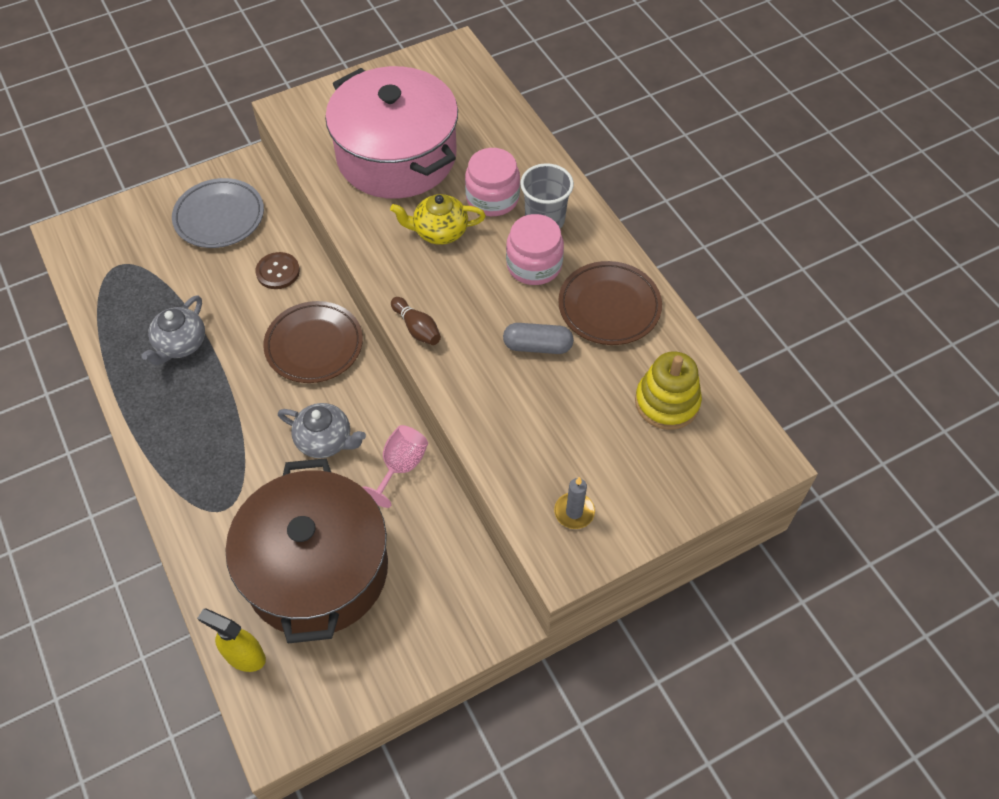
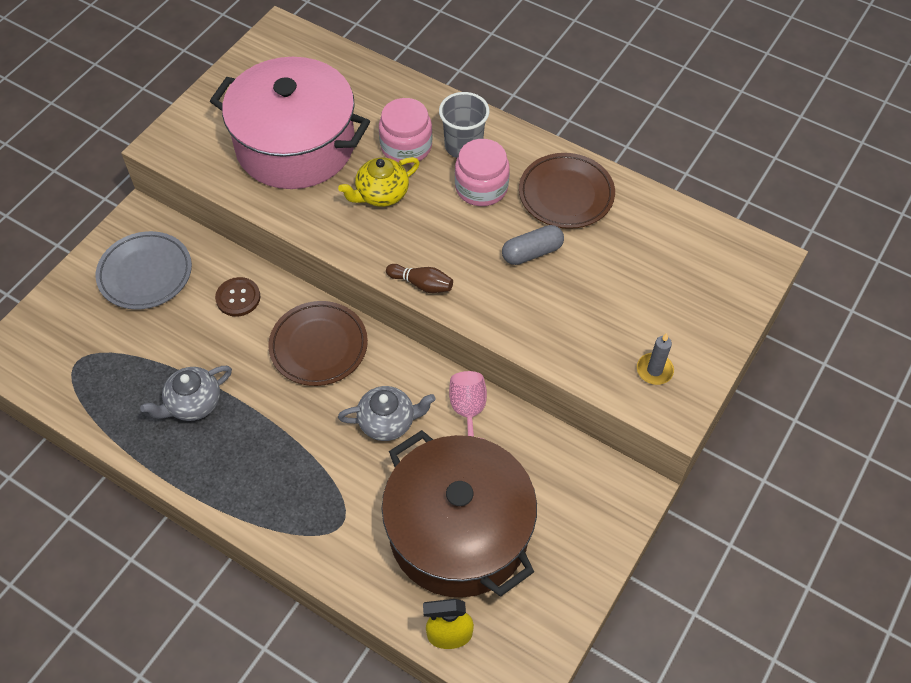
camera: 30 degrees left, 0 degrees up
(180, 344) = (193, 403): grey teapot -> grey teapot turned 60 degrees clockwise
(667, 402) = (663, 250): yellow stacking toy -> none

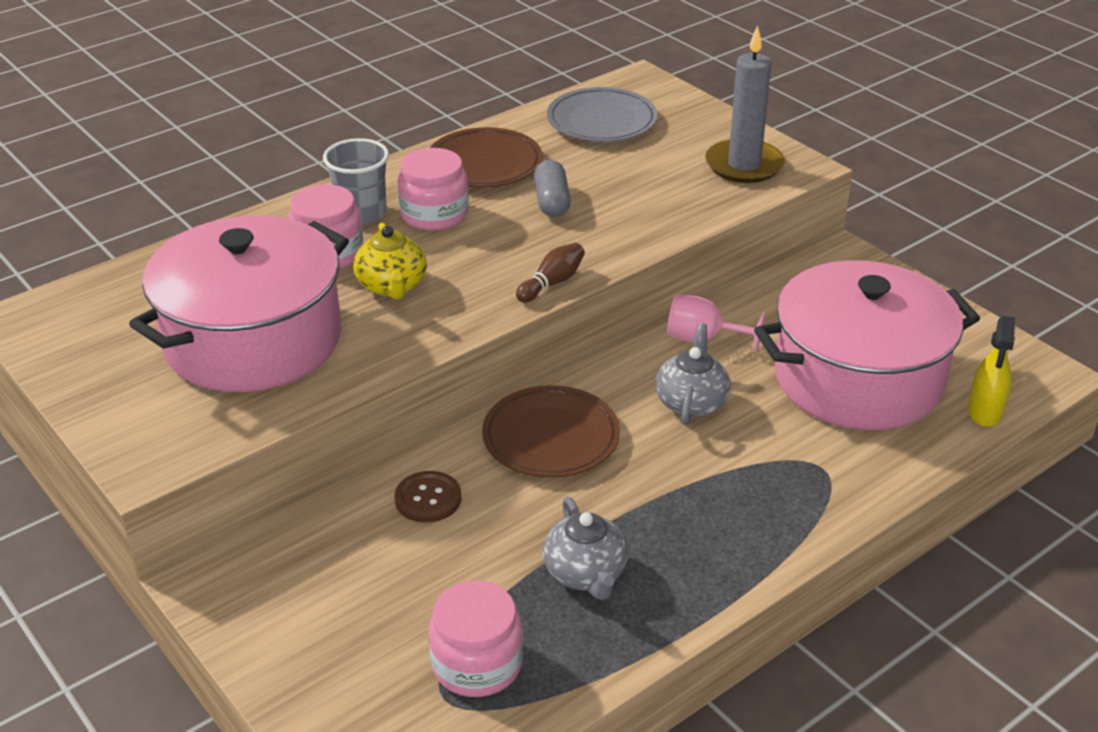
camera: 70 degrees left, 20 degrees down
(105, 369) = (477, 664): none -> pink jar
(145, 273) = (322, 591): grey plate -> grey plate (601, 121)
(459, 531) = (858, 378): brown pot -> pink pot
(654, 370) = (744, 165): grey candle -> grey candle, size x1.94

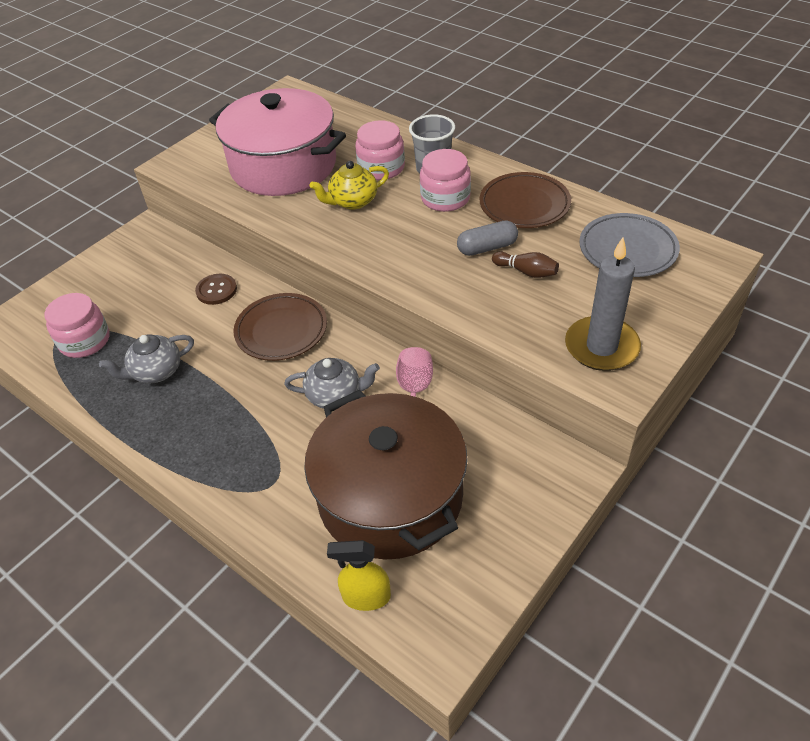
camera: 80 degrees right, 10 degrees up
(552, 283) = (378, 269): brown bowling pin -> brown bowling pin (526, 272)
(858, 378) = (390, 497): pink pot -> brown pot

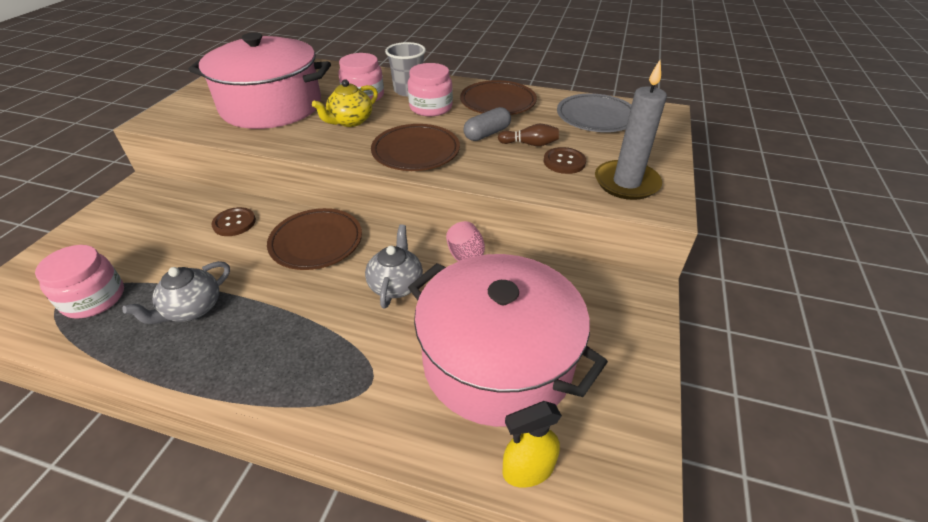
camera: 25 degrees left, 5 degrees down
(335, 395) = (396, 285): grey teapot -> grey teapot turned 60 degrees counterclockwise
(390, 497) = (497, 361): brown pot -> pink pot
(400, 256) = (416, 152): none -> brown plate
(550, 304) = (564, 162): none -> brown button

